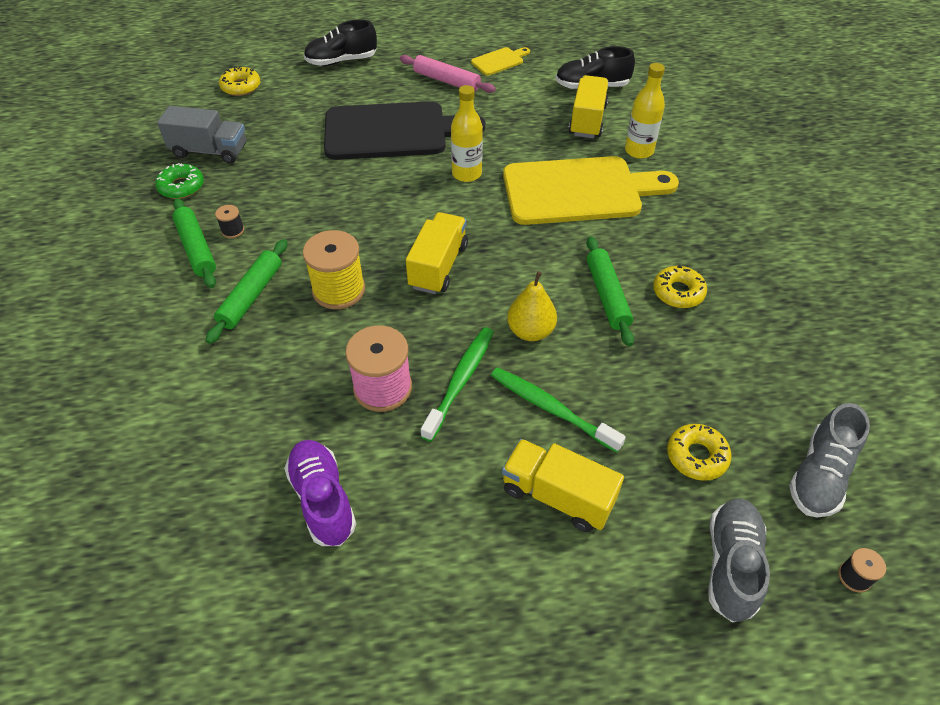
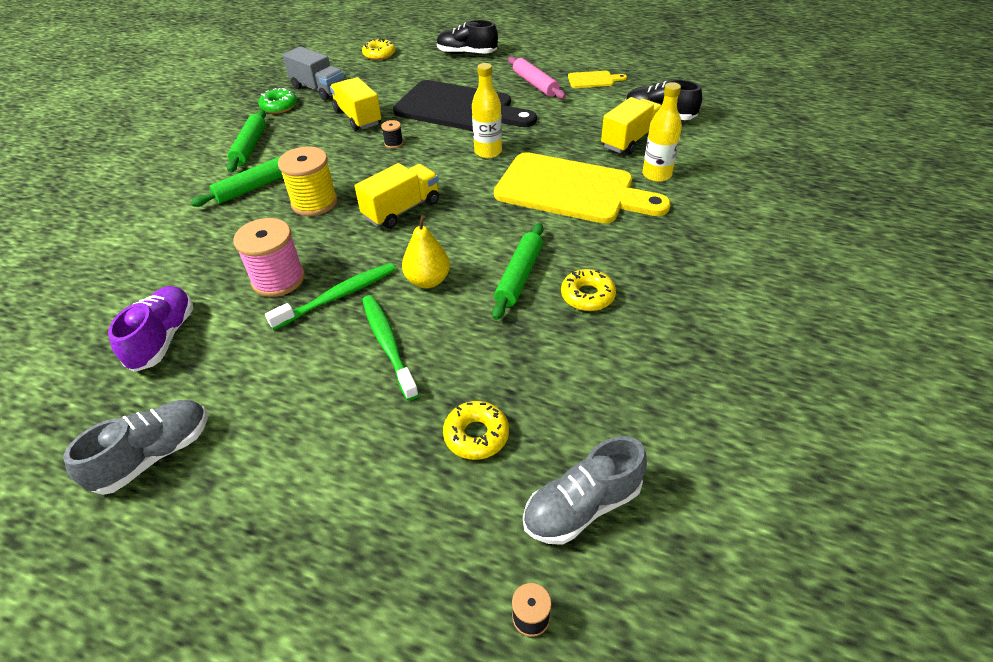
camera: 30 degrees right, 5 degrees down
(233, 230) = (283, 142): black spool -> black spool (393, 143)
(557, 496) = (328, 412): yellow truck -> yellow truck (358, 117)
(731, 565) = (420, 542): grey shoe -> grey shoe (154, 455)

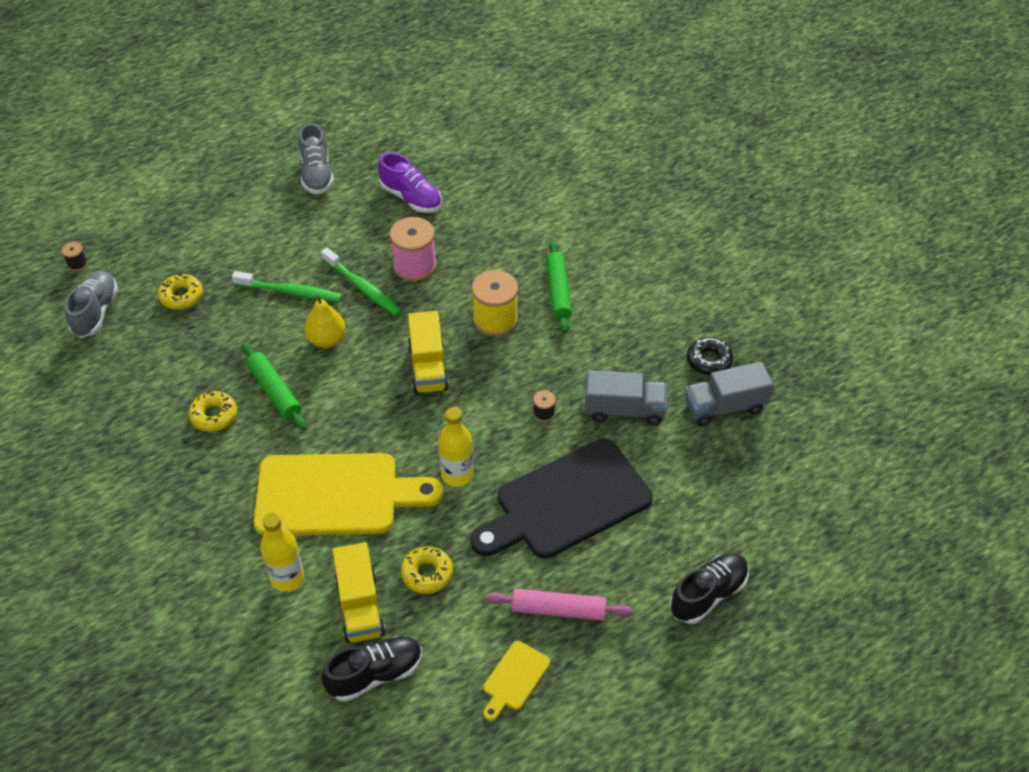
camera: 125 degrees right, 5 degrees up
(250, 147) = (636, 312): green rolling pin -> none
(279, 106) = (709, 360): green donut -> black donut
(338, 296) = (363, 288): green toothbrush -> green toothbrush turned 45 degrees counterclockwise
(358, 117) = (624, 410): yellow truck -> grey truck
(379, 54) = (781, 503): yellow donut -> yellow donut (427, 574)
(571, 190) = (335, 495): yellow cutting board -> yellow cutting board turned 150 degrees counterclockwise

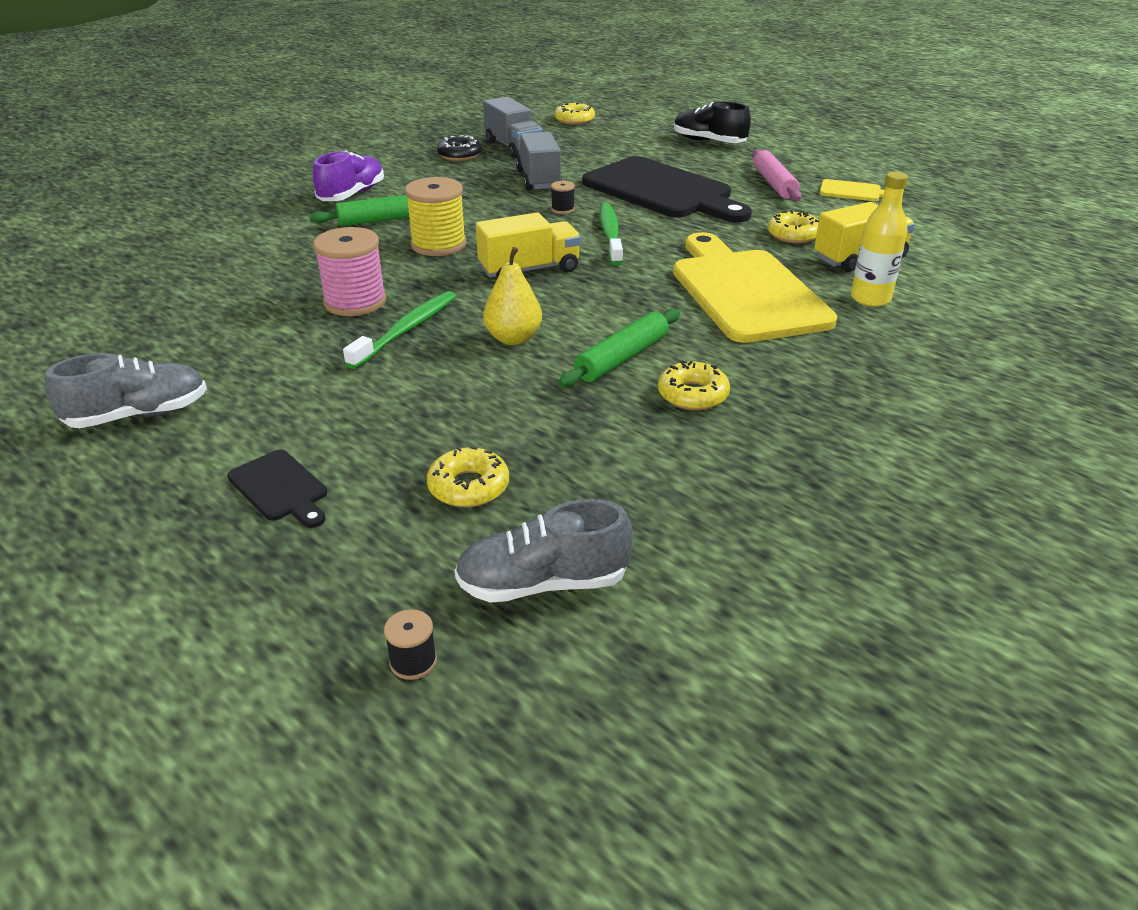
camera: 105 degrees left, 15 degrees down
(220, 227) = (280, 488): none -> black cutting board
(290, 292) = (429, 384): green toothbrush -> green toothbrush (610, 234)
(375, 674) = (918, 241): black shoe -> none
(411, 198) = (211, 325): purple shoe -> purple shoe (352, 195)
(457, 474) = (668, 237): yellow bottle -> none
(812, 481) = (574, 120): none -> yellow donut

